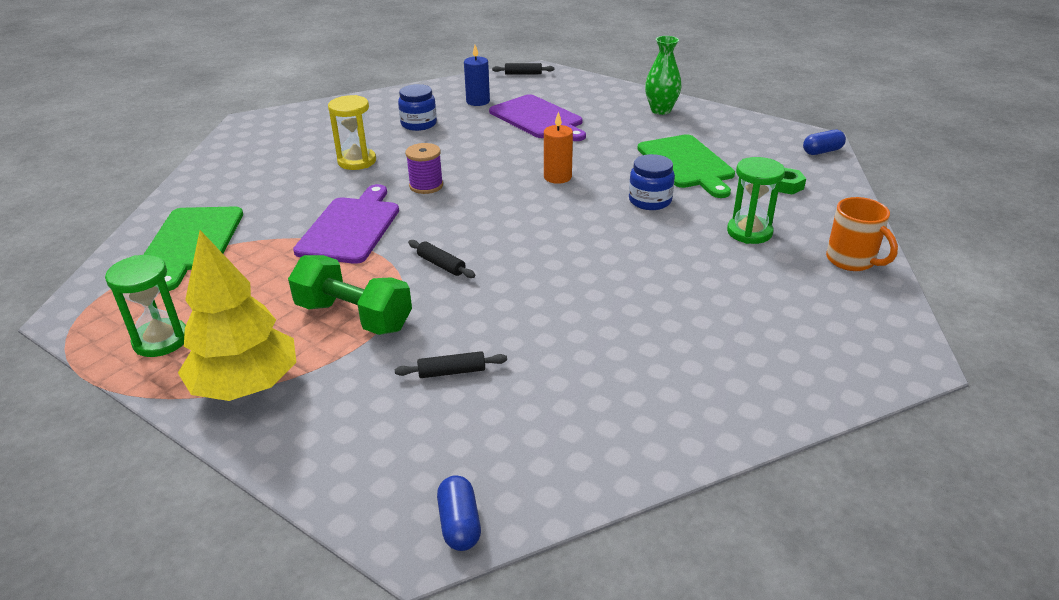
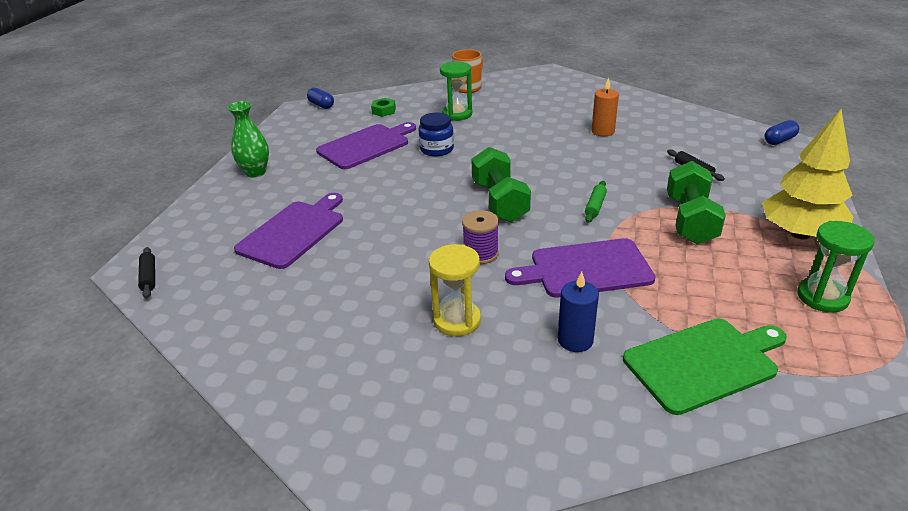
camera: 110 degrees left, 0 degrees up
(419, 124) = (335, 310): blue jar -> none
(441, 265) = (595, 206): black rolling pin -> green rolling pin
(478, 101) = (252, 286): blue candle -> blue candle (575, 340)
(502, 213) = (499, 202): none -> green dumbbell
(557, 177) = (421, 192): orange candle -> orange candle (602, 131)
(687, 164) = (366, 145): green cutting board -> purple cutting board

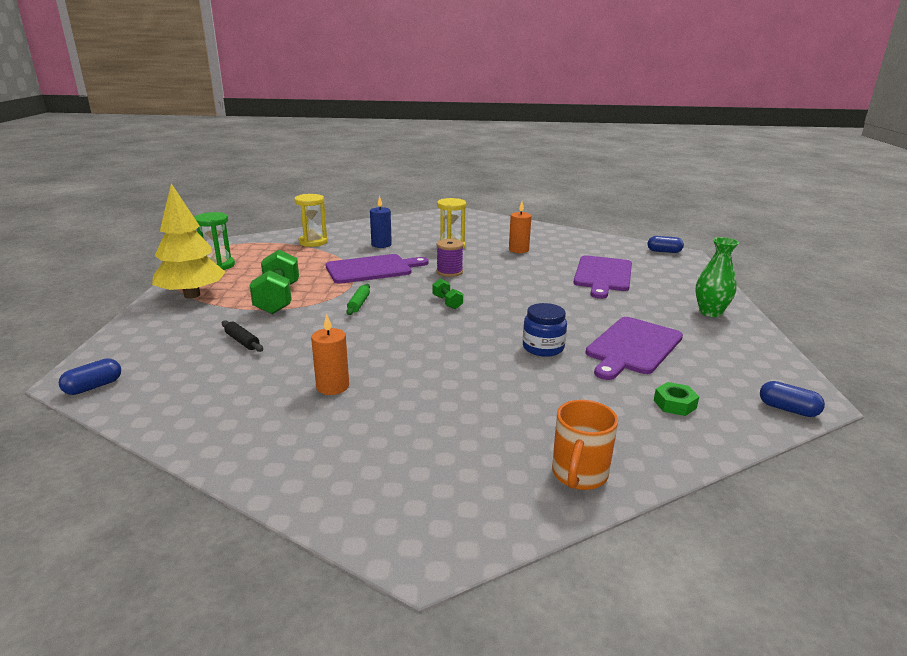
camera: 165 degrees right, 10 degrees down
(149, 277) = (664, 251): black rolling pin -> blue capsule
(354, 301) = (518, 250): none -> orange candle
(457, 114) = (555, 404): green hourglass -> none
(499, 202) = (447, 302): green dumbbell -> green dumbbell, size x0.49
(704, 363) = (313, 242): green cutting board -> yellow hourglass

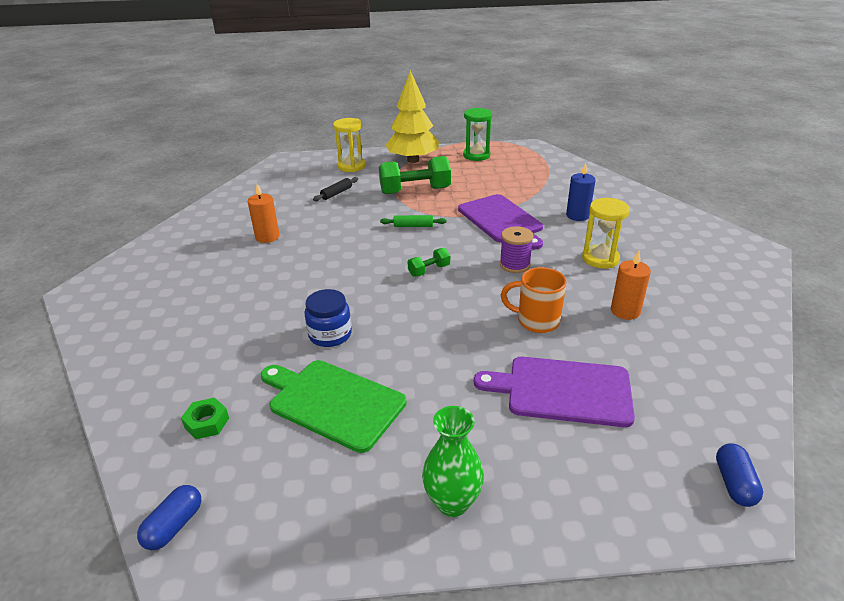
camera: 85 degrees right, 10 degrees up
(93, 387) = (277, 166): blue capsule -> none
(313, 242) = (560, 181): yellow hourglass -> yellow hourglass (351, 166)
(579, 475) = (122, 353): orange mug -> orange mug (536, 321)
(633, 347) = (333, 402): purple cutting board -> green cutting board

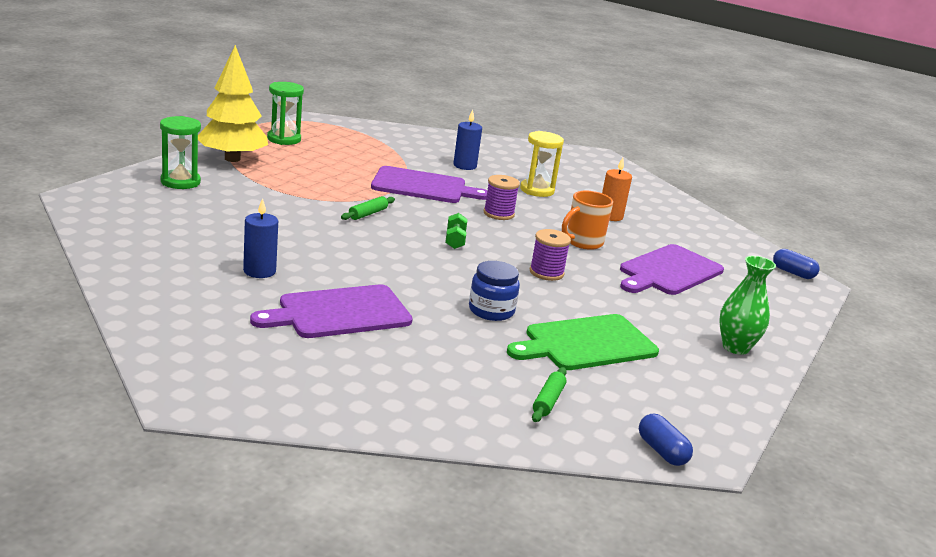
camera: 60 degrees left, 10 degrees down
(207, 423) = (548, 401): green nut -> green rolling pin
(245, 284) = (339, 313): none -> purple cutting board
(267, 237) = (259, 271): orange candle -> blue candle
(336, 193) = (229, 211): black rolling pin -> none
(351, 166) = (180, 182): yellow hourglass -> green hourglass
(415, 191) = (301, 185): green dumbbell -> none
(440, 329) = (546, 273): none -> purple spool

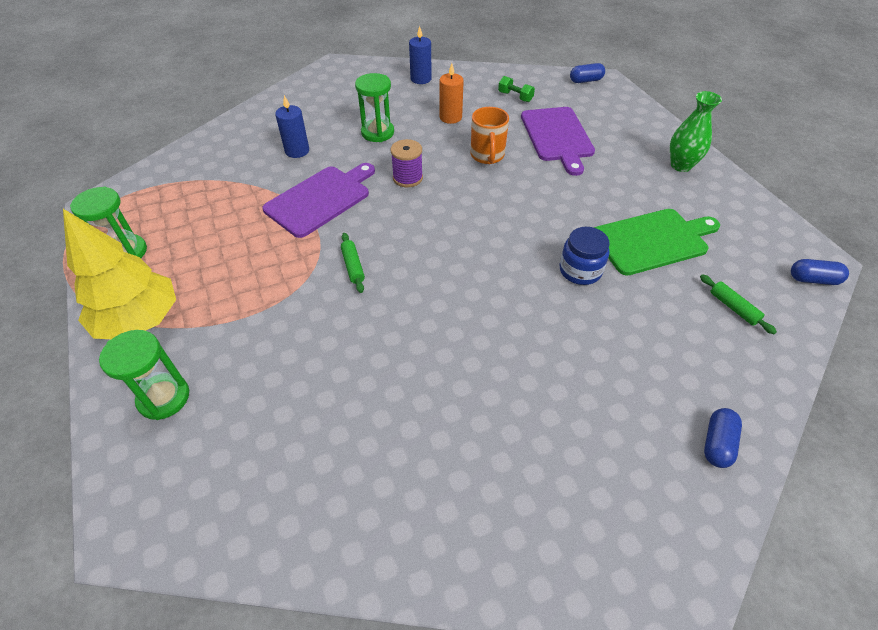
camera: 50 degrees left, 25 degrees up
(259, 271) = (430, 412): blue candle -> blue candle (421, 79)
(339, 313) = (544, 382): purple cutting board -> none
(359, 406) = (717, 443): none -> blue capsule
(455, 240) = (442, 231): green dumbbell -> green dumbbell (515, 97)
(537, 190) = (377, 133): yellow hourglass -> green hourglass
(546, 273) = (529, 203): purple spool -> none
(586, 344) = (653, 240): green cutting board -> green cutting board turned 120 degrees counterclockwise

